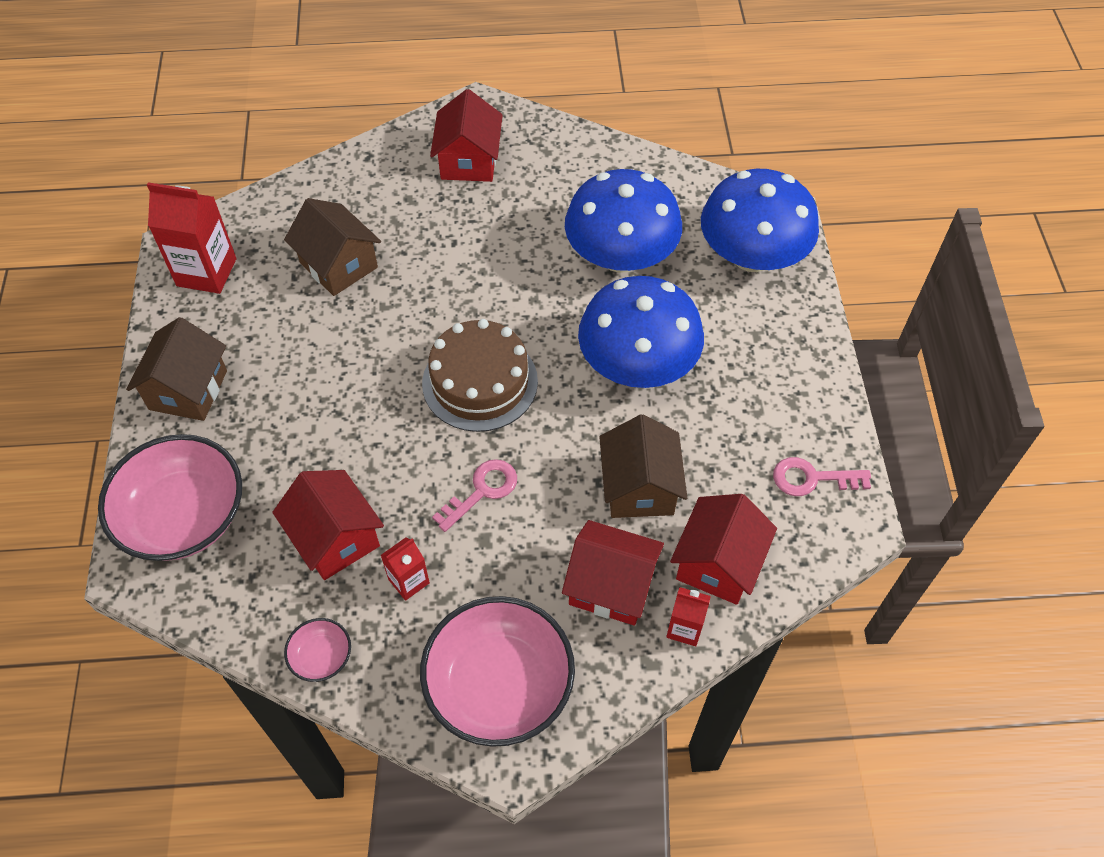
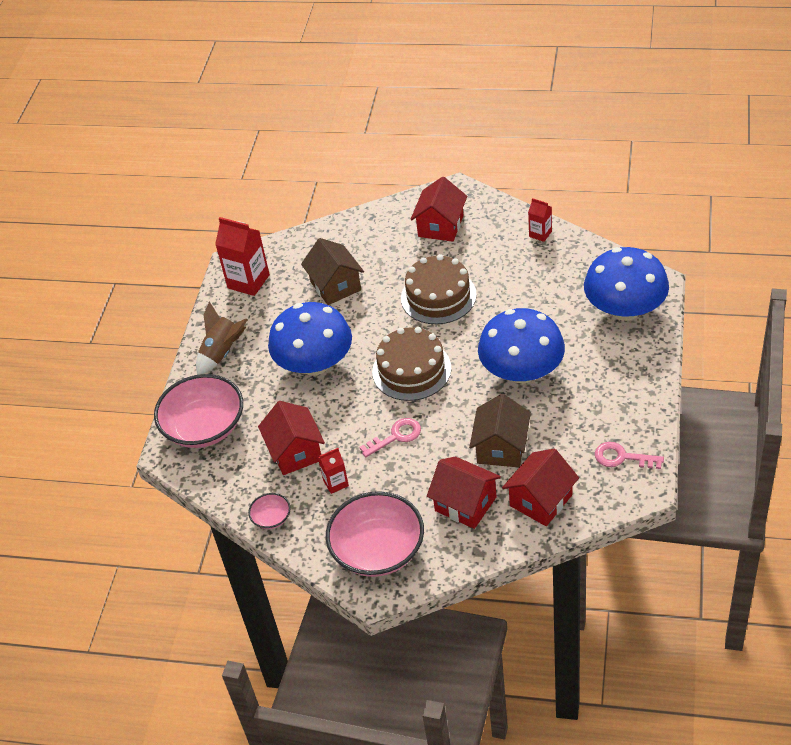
camera: 20 degrees right, 10 degrees down
(188, 390) = (222, 353): brown house -> brown rocket
(491, 265) = (438, 296): none -> brown cake
(620, 256) = (530, 300): blue mushroom -> blue mushroom (315, 363)
(684, 628) = (507, 535): red carton -> red carton (540, 234)

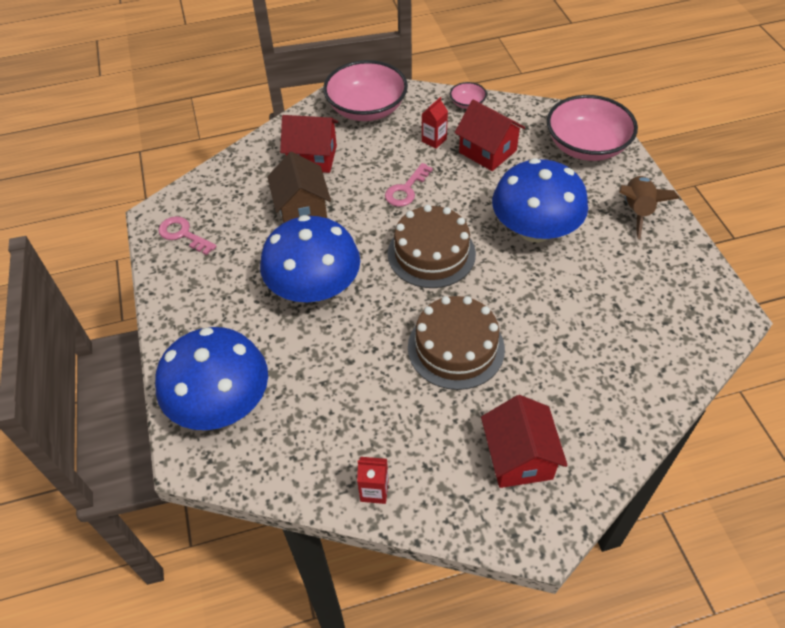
camera: 150 degrees right, 5 degrees up
(248, 281) = (690, 295): red carton -> none
(335, 286) = (585, 322): brown house -> none
(541, 500) = (247, 179): red house -> none
(622, 457) = (183, 234): pink key -> pink key turned 135 degrees counterclockwise

